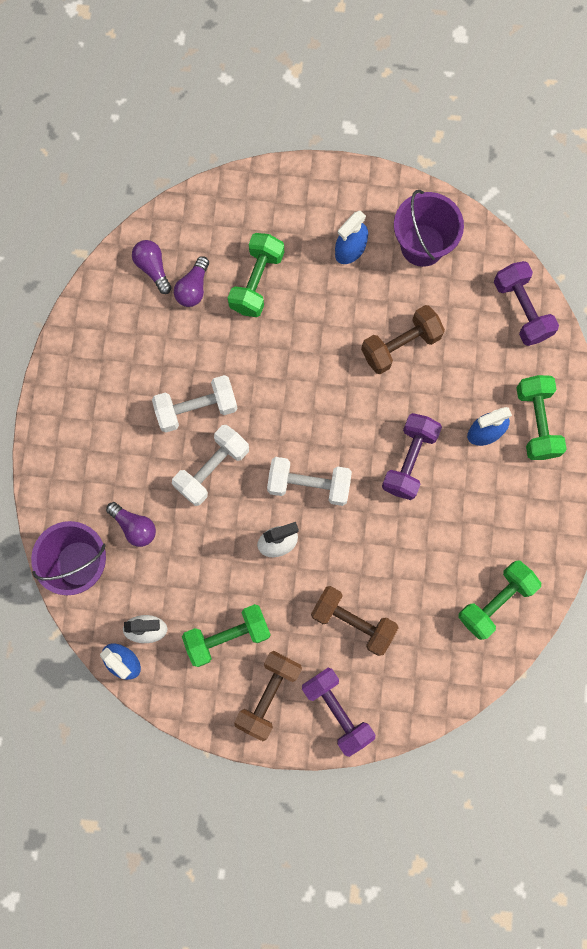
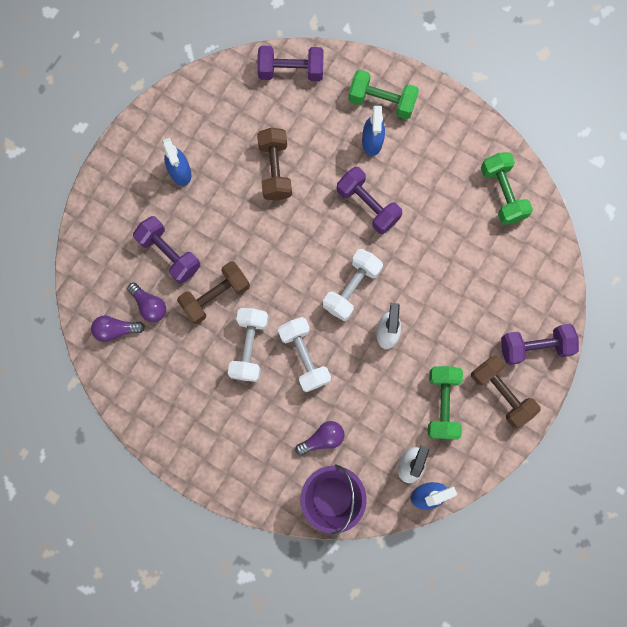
camera: 65 degrees left, 0 degrees up
(256, 282) = (169, 254): green dumbbell -> purple dumbbell
(353, 622) = (472, 304): brown dumbbell -> brown dumbbell (216, 296)
(422, 245) = (204, 117): purple bucket -> none

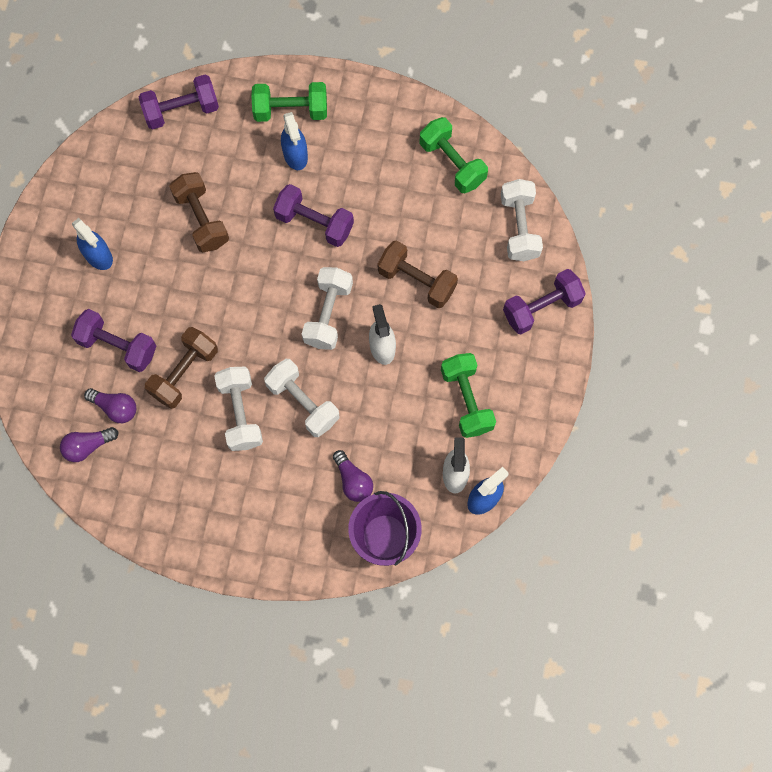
camera: 20 degrees left, 5 degrees down
(322, 438) = (353, 481): purple light bulb -> purple light bulb turned 105 degrees clockwise
(501, 393) = (523, 367): brown dumbbell -> brown dumbbell (416, 281)
(540, 270) = (519, 227): none -> white dumbbell

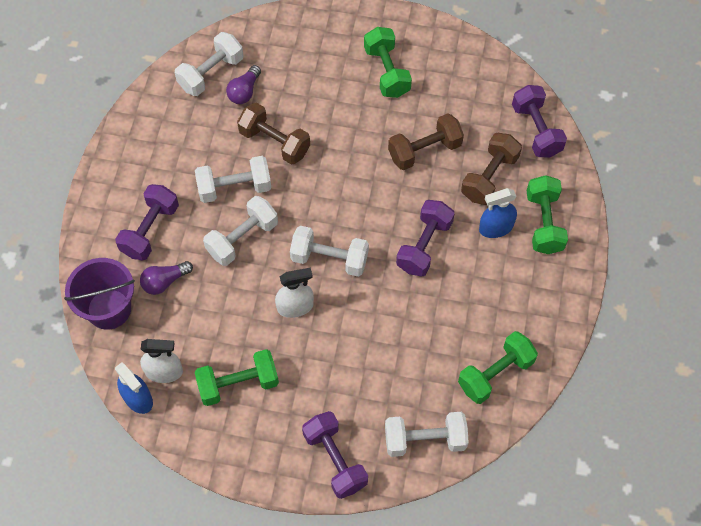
camera: 90 degrees right, 10 degrees down
(88, 446) = (211, 73): purple light bulb -> white dumbbell
(98, 256) = (387, 72): blue spray bottle -> green dumbbell
(118, 346) = (301, 91): purple dumbbell -> purple dumbbell (150, 230)
(416, 281) = (364, 338): brown dumbbell -> brown dumbbell (489, 177)

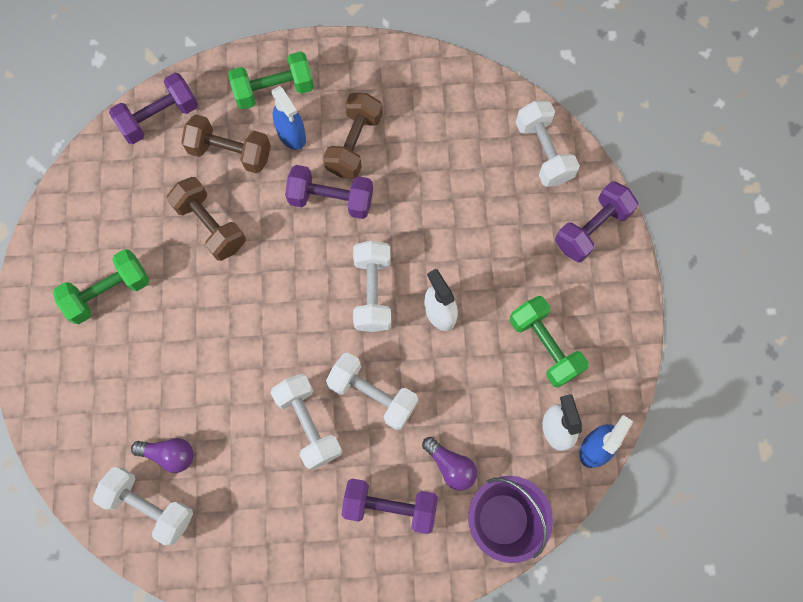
camera: 105 degrees left, 10 degrees up
(274, 142) = (235, 396): brown dumbbell -> brown dumbbell (354, 144)
(495, 374) = (455, 104): green dumbbell -> none

